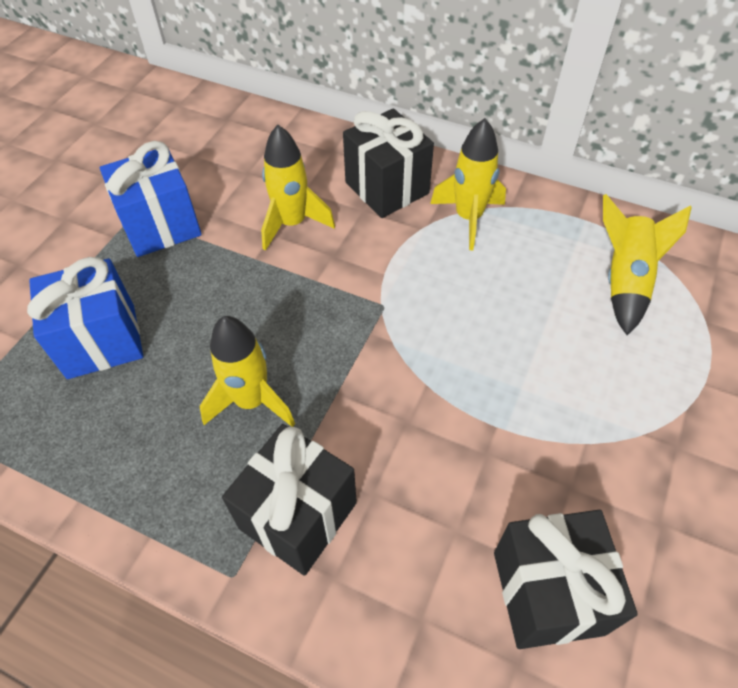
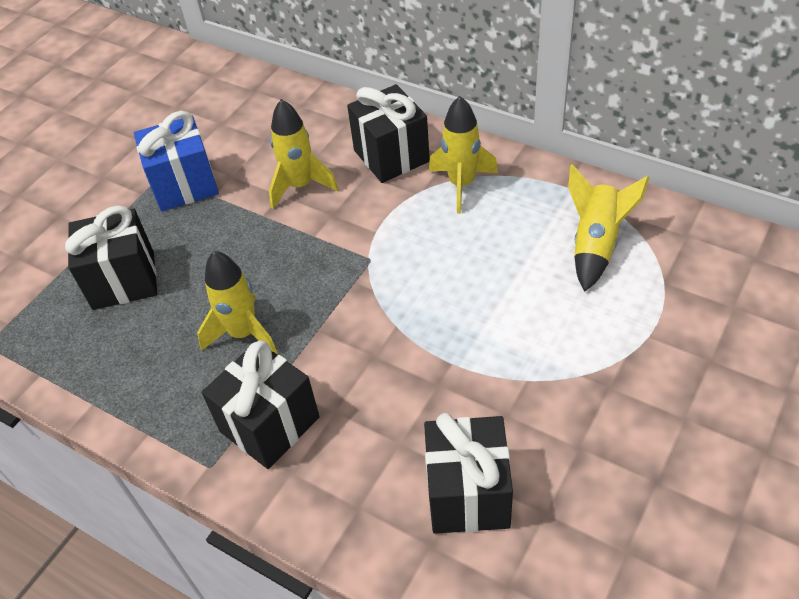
camera: 10 degrees right, 5 degrees down
(101, 341) = (123, 280): blue gift -> black gift

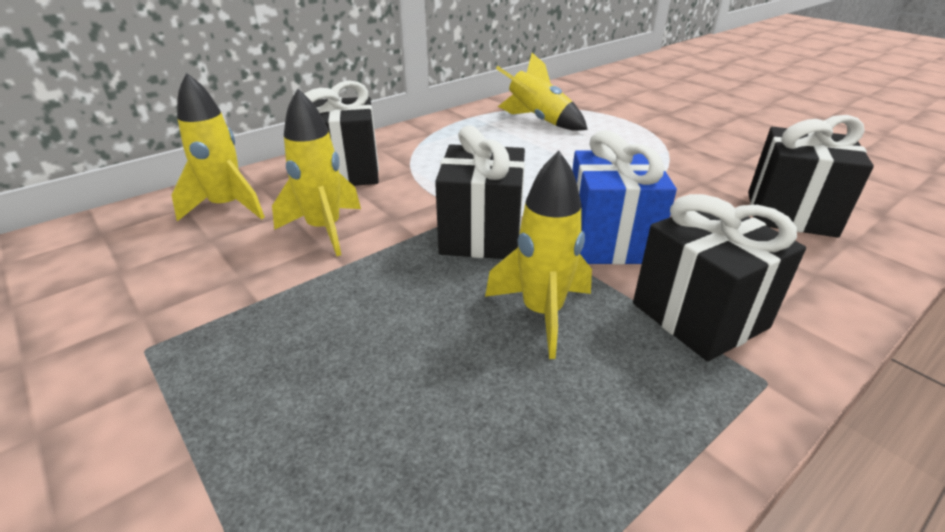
camera: 75 degrees left, 15 degrees down
(123, 280) = (345, 434): black gift -> black gift (481, 235)
(184, 185) = (201, 325): blue gift -> blue gift (609, 241)
(461, 185) = (423, 150): yellow rocket -> yellow rocket (227, 207)

